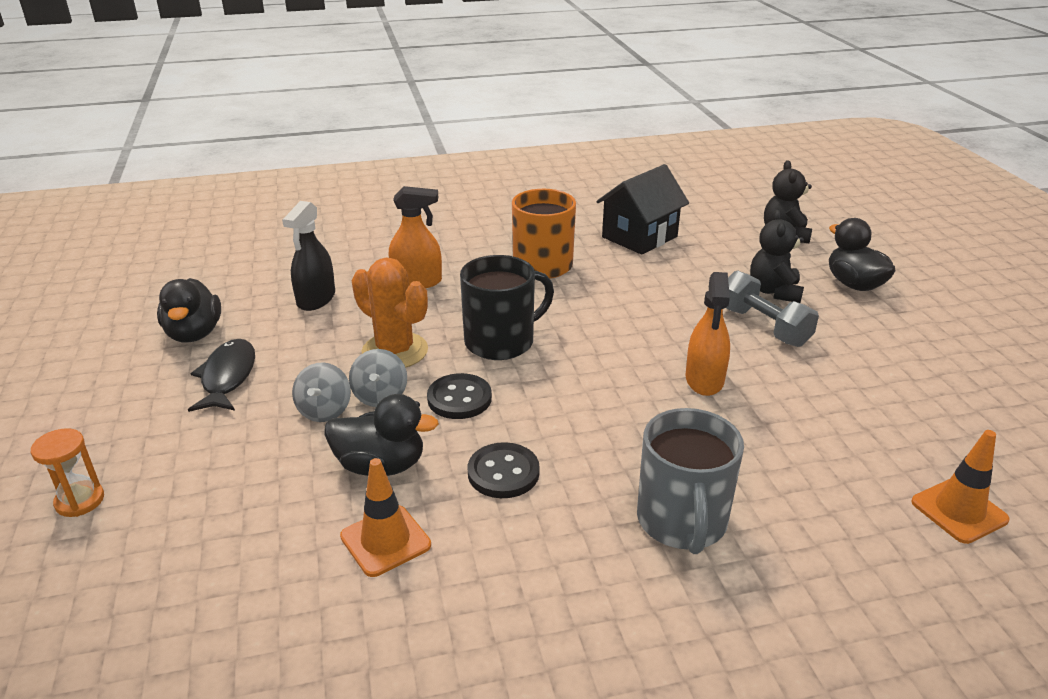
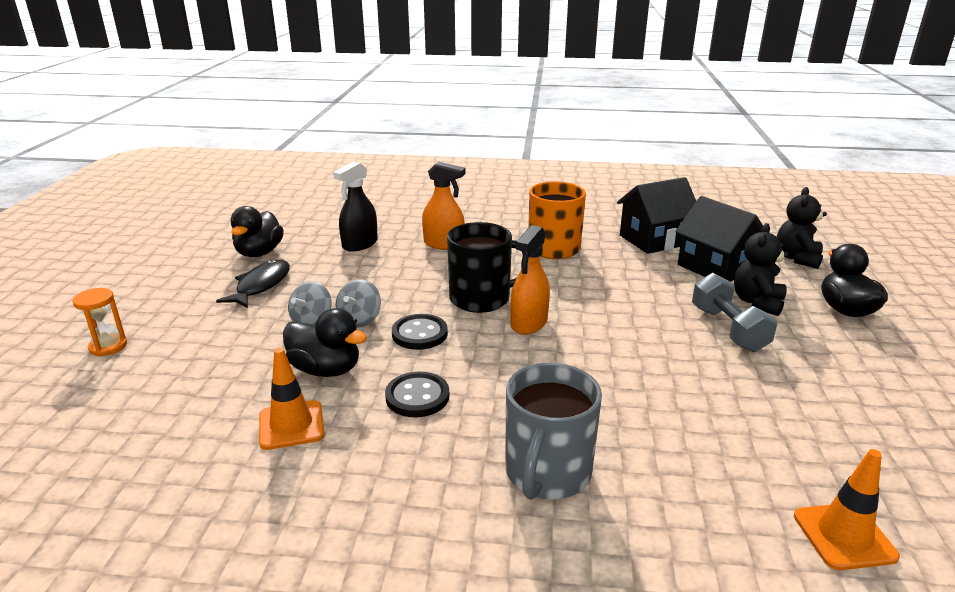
camera: 20 degrees right, 5 degrees down
(395, 351) = (393, 290): orange cactus -> none
(704, 380) = (642, 361): orange spray bottle -> orange spray bottle (529, 323)
(716, 259) = (715, 267): none -> black house

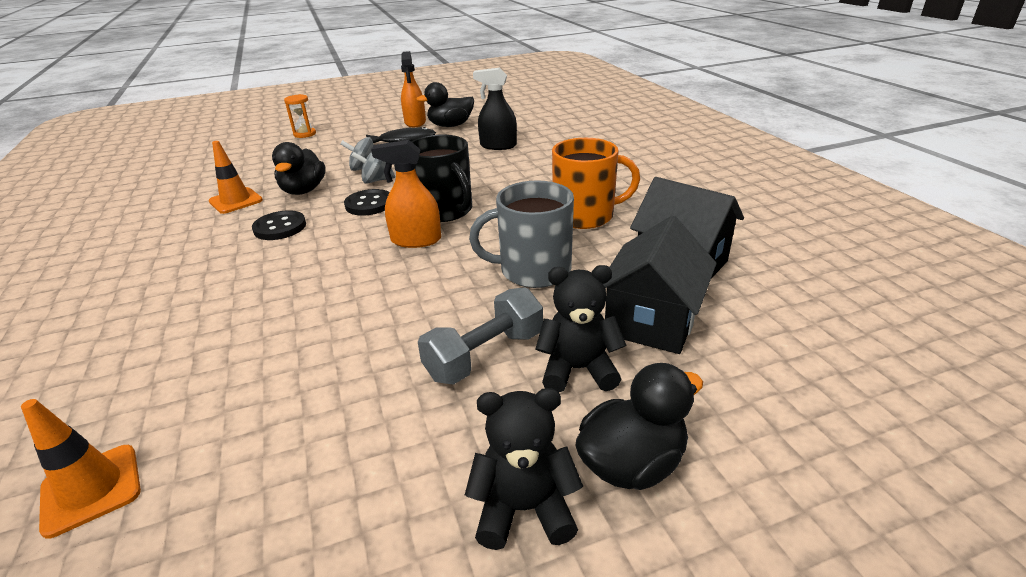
camera: 65 degrees right, 5 degrees up
(444, 244) = (533, 171): orange spray bottle -> orange spray bottle (415, 122)
(547, 473) = (190, 300): grey mug -> grey mug (533, 270)
(797, 258) = (776, 392): black teddy bear -> black teddy bear (524, 509)

